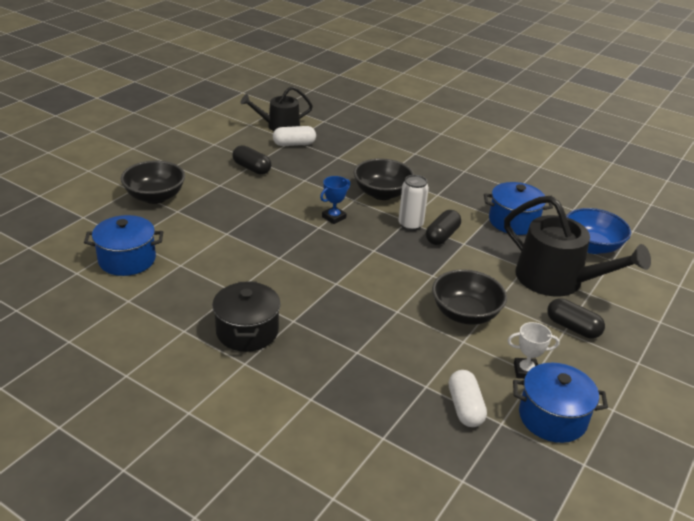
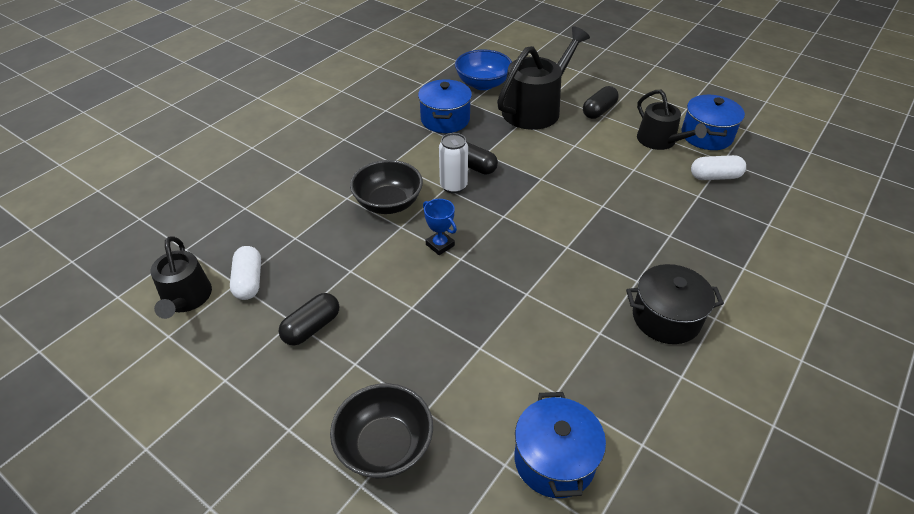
camera: 85 degrees left, 10 degrees up
(465, 314) = (596, 164): black bowl -> none
(525, 371) = (660, 141): white trophy -> black watering can

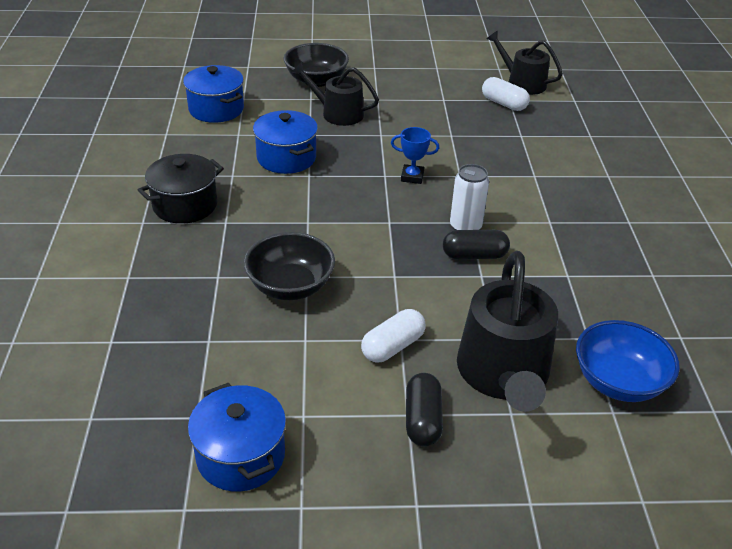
camera: 140 degrees right, 5 degrees down
(312, 327) = (427, 101): black capsule -> none
(388, 203) = (496, 187): black bowl -> black bowl (290, 286)
(445, 119) = (578, 296): blue pot -> blue pot (286, 158)
(660, 141) = (301, 406): black watering can -> black watering can (337, 113)
(715, 177) = (199, 380): white capsule -> white capsule (393, 346)

